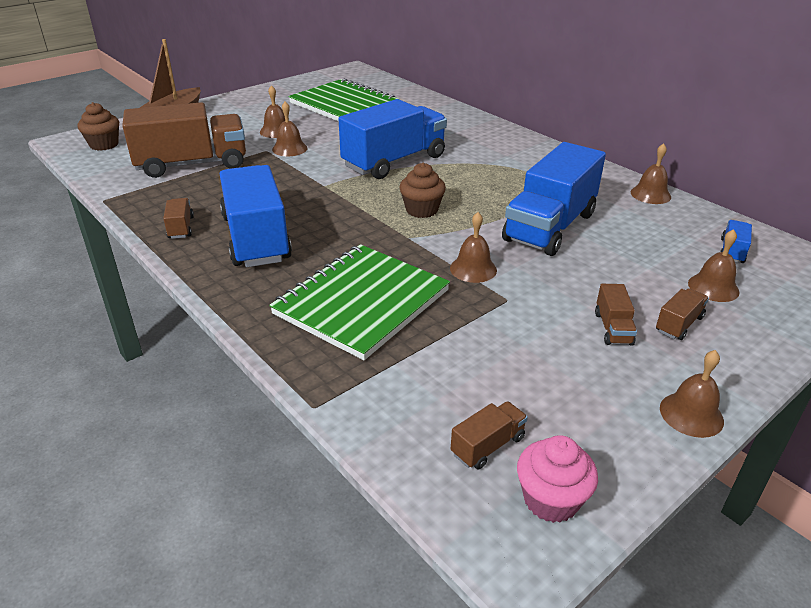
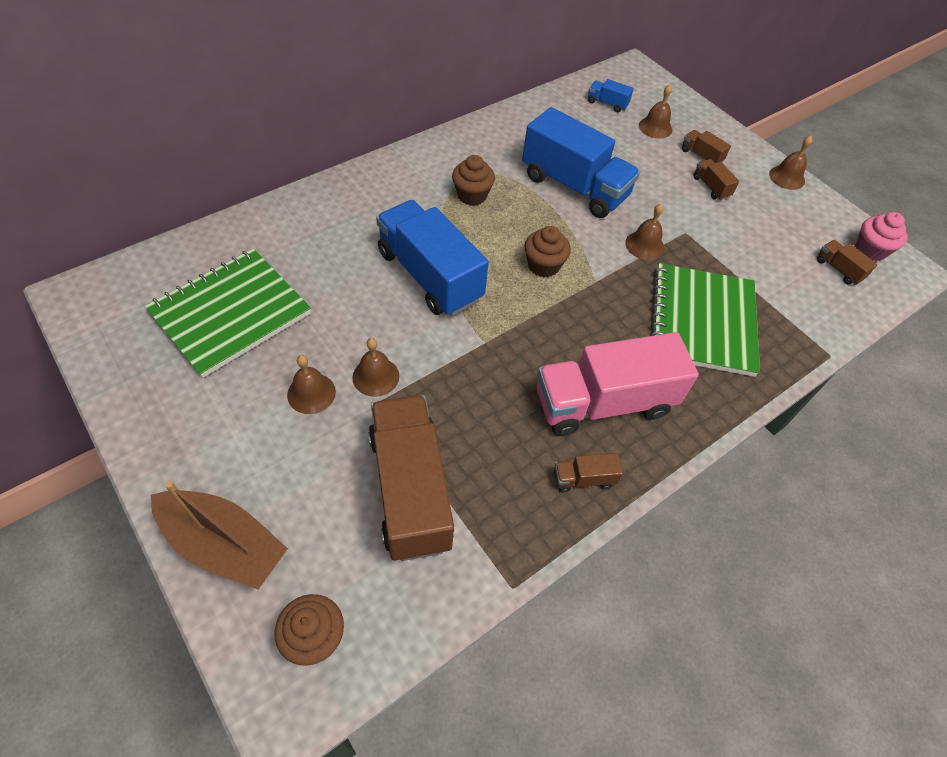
camera: 90 degrees left, 20 degrees up
(256, 238) = (603, 403): blue truck -> pink truck
(362, 302) = (702, 321): green notebook -> green notebook turned 60 degrees clockwise
(504, 175) = (472, 195): none -> brown cupcake
(613, 328) = (711, 187): brown truck -> brown truck turned 120 degrees counterclockwise
(650, 194) = (517, 116): brown bell -> none

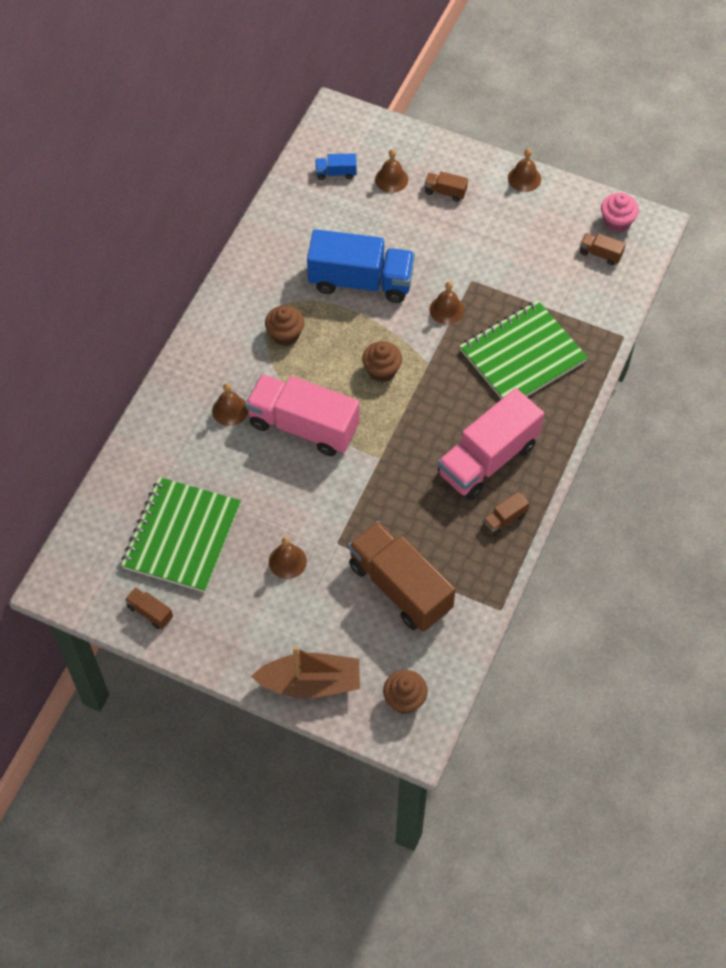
camera: 25 degrees left, 5 degrees up
(376, 376) = (322, 525): brown bell -> brown bell (230, 410)
(430, 276) = (303, 426): blue truck -> pink truck
(702, 321) = (522, 356): green notebook -> green notebook turned 75 degrees clockwise
(711, 187) = (469, 222): brown truck -> brown truck (150, 612)

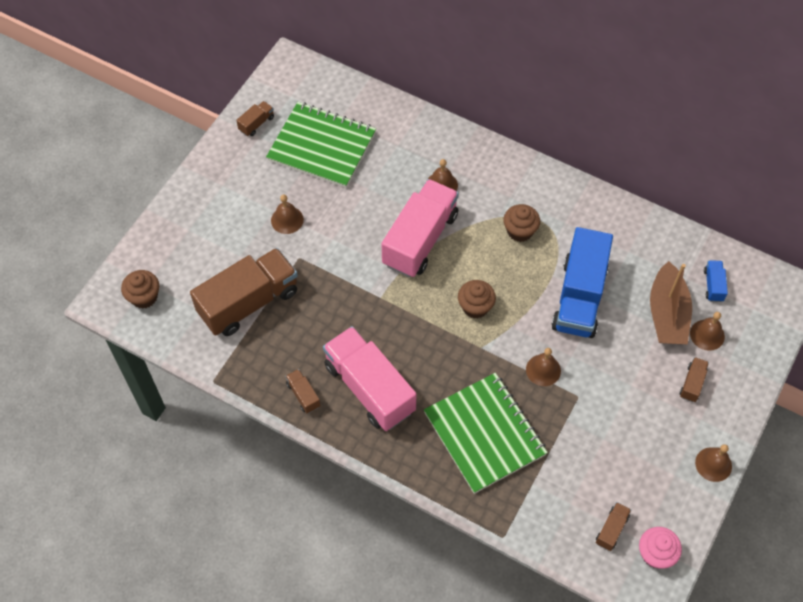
camera: 95 degrees right, 0 degrees up
(310, 683) = (173, 230): brown boat -> brown boat (667, 314)

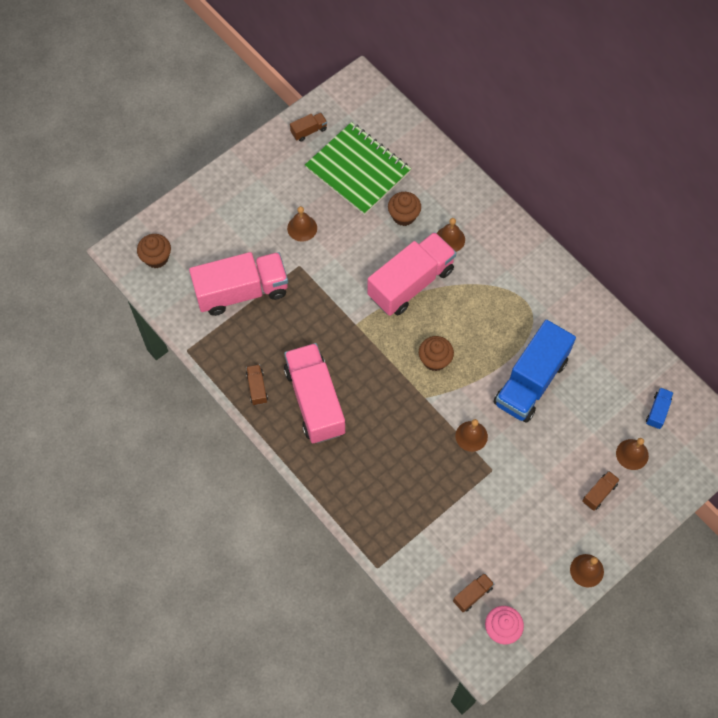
camera: 20 degrees right, 5 degrees up
(249, 302) = (242, 291): brown truck -> pink truck
(484, 434) = (397, 474): green notebook -> none
(520, 231) = (502, 304): brown cupcake -> brown cupcake (403, 216)
(667, 314) = (604, 423): brown boat -> none

